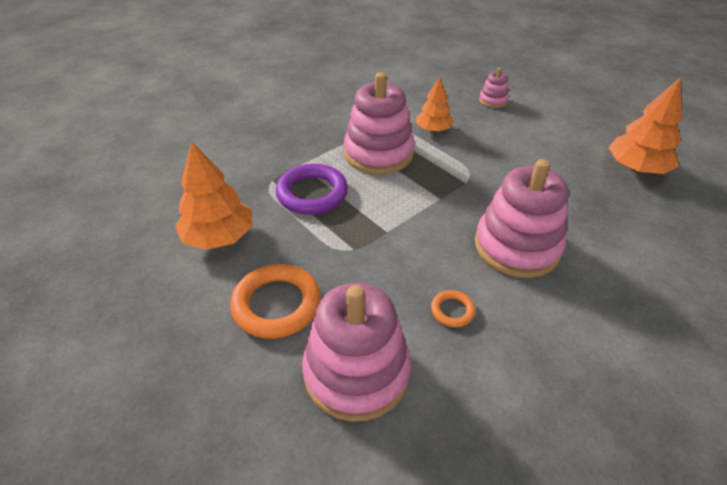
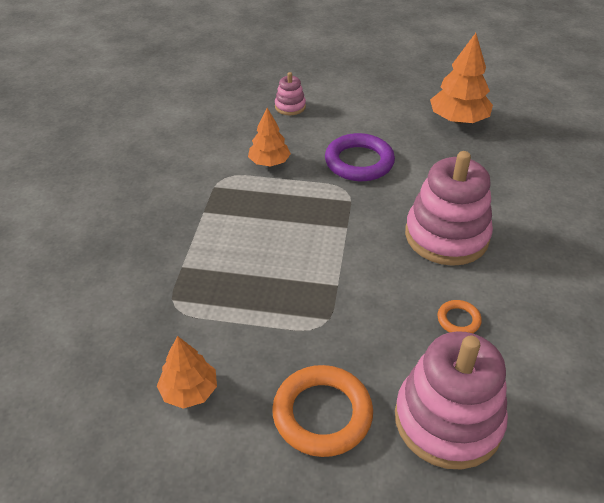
camera: 40 degrees left, 0 degrees up
(219, 237) = (189, 391): orange tree -> orange tree, size x0.64
(312, 193) = (230, 289): purple ring -> purple ring (359, 162)
(378, 154) = (246, 213): pink stacking toy -> none

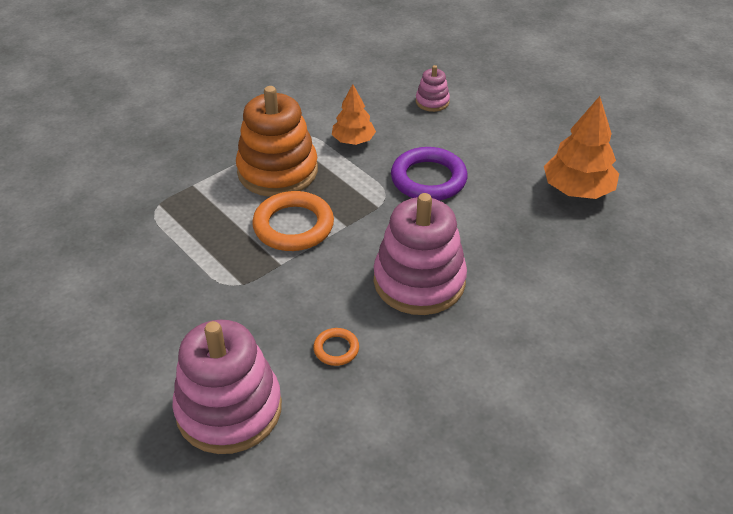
camera: 40 degrees right, 0 degrees up
(189, 391) = (96, 270): orange tree -> none
(240, 216) = (277, 171): none -> orange stacking toy
(322, 414) = (154, 343): orange ring -> orange ring (293, 226)

